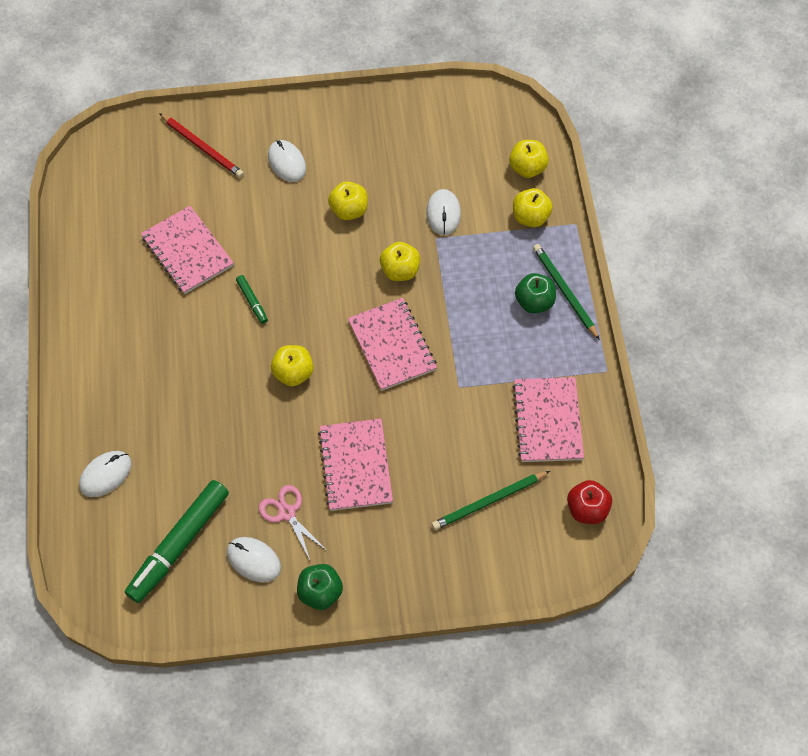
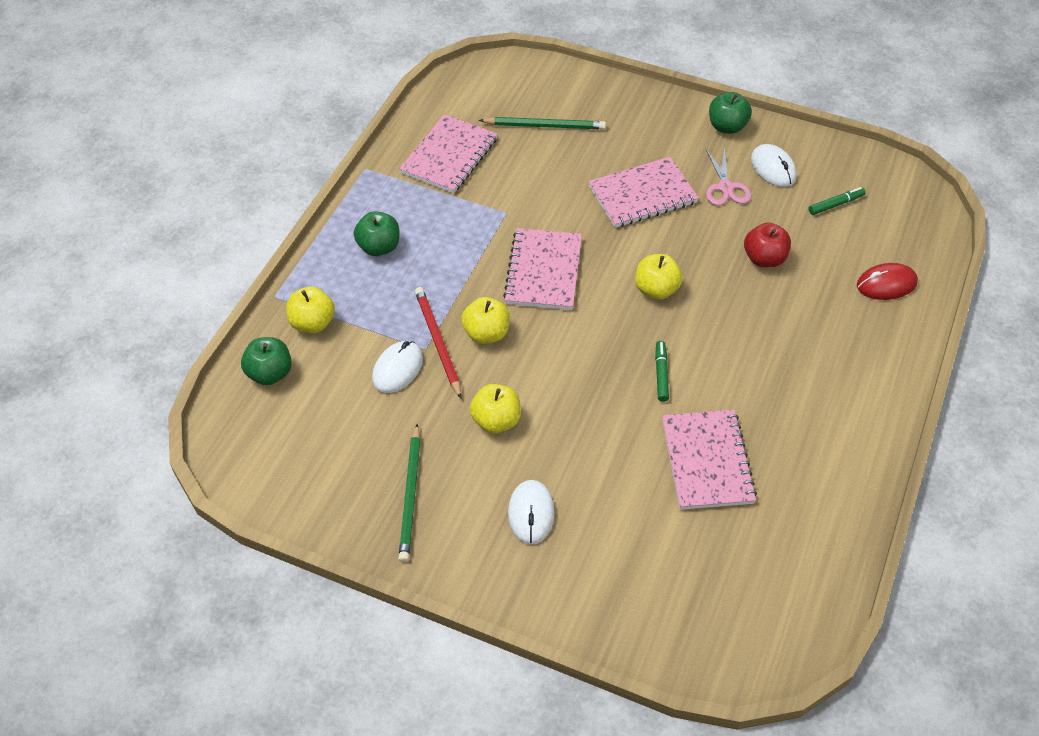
camera: 150 degrees left, 10 degrees down
(106, 475) = (886, 284): white mouse -> red mouse
(179, 544) = (836, 204): green marker -> green marker, size x0.45
(202, 147) = (624, 587): red pencil -> red pencil (438, 342)
(356, 466) = (642, 194): pink notebook -> pink notebook turned 45 degrees clockwise
(527, 168) = (270, 373): yellow apple -> green apple
(564, 291) = (343, 243): green pencil -> green pencil (410, 495)
(587, 509) = (470, 90): red apple -> red apple (764, 259)

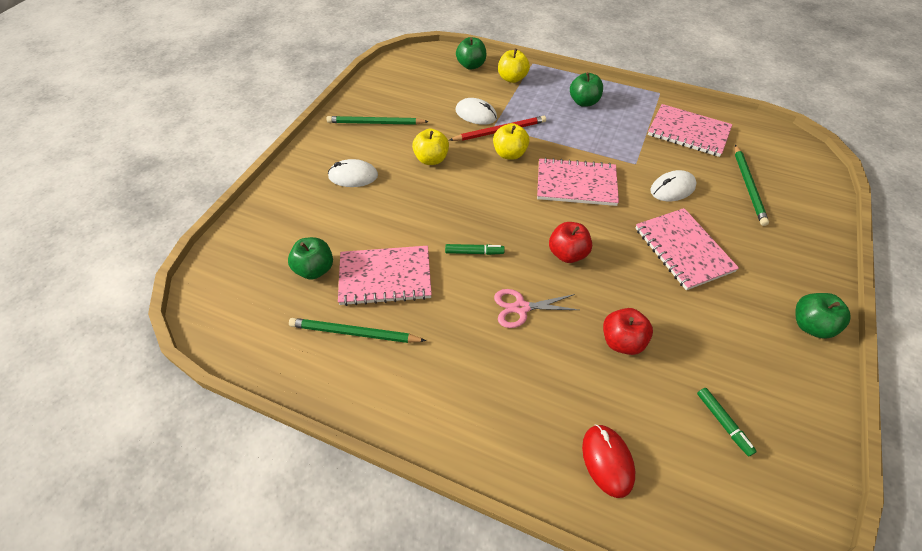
camera: 90 degrees right, 0 degrees up
(656, 290) = (567, 254): yellow apple -> red apple
(703, 538) = (315, 269): none -> green apple
(725, 187) = (715, 316): pink scissors -> pink scissors (520, 308)
(773, 168) = (761, 364): white mouse -> white mouse (672, 188)
(789, 485) = (354, 333): none -> green pencil

